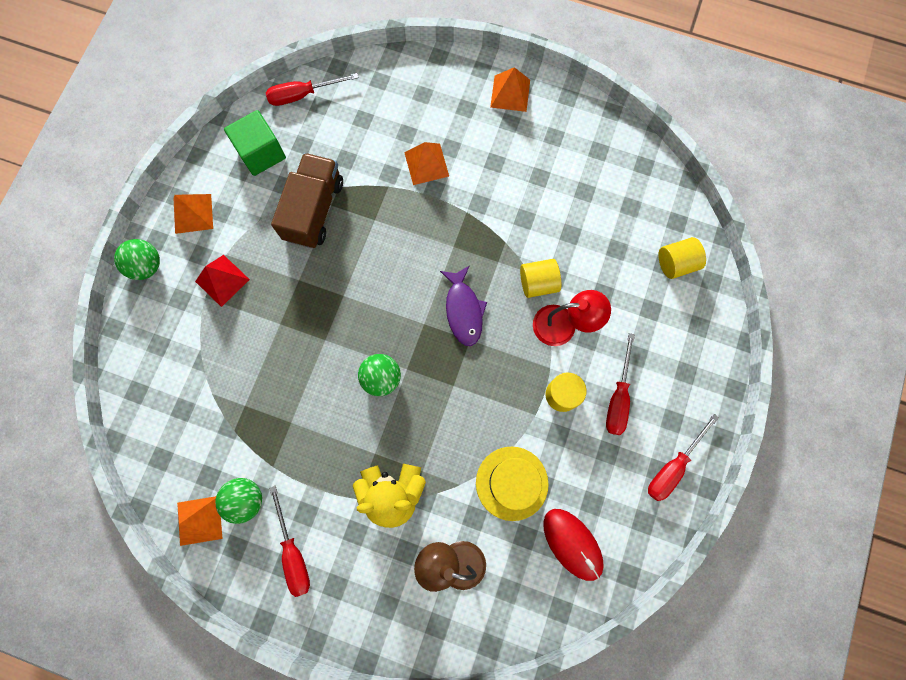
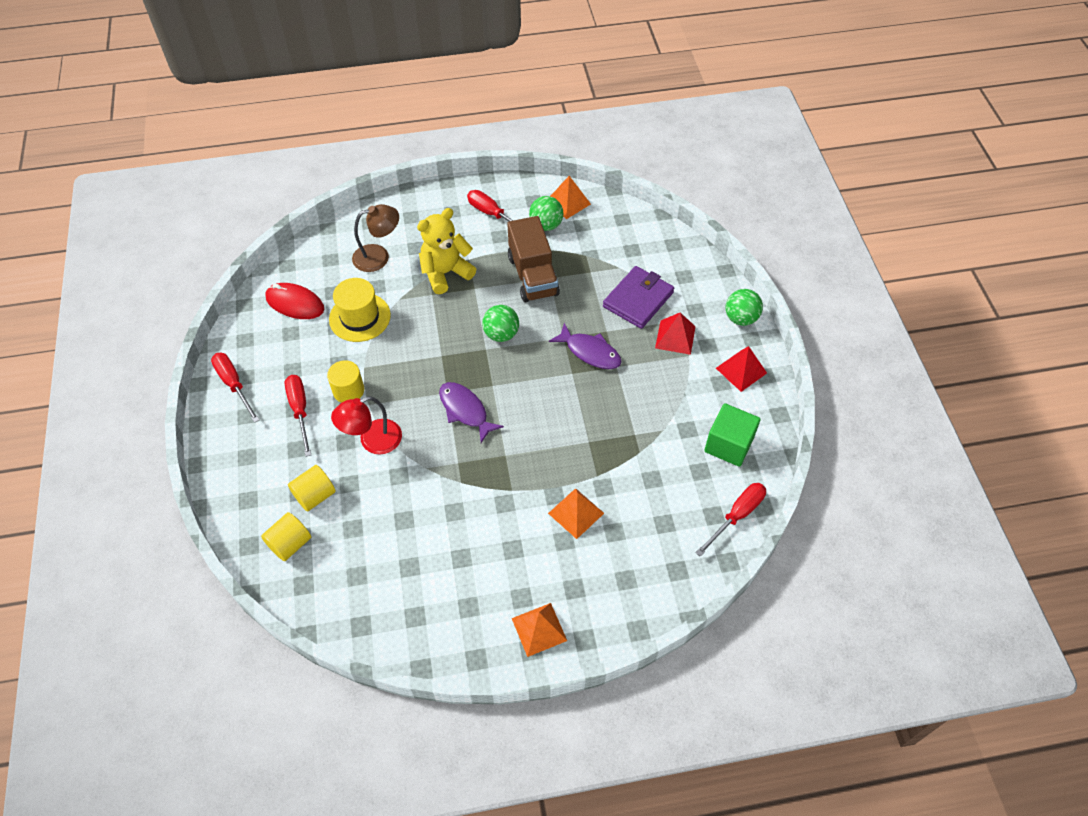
camera: 150 degrees right, 20 degrees down
(193, 213) = (741, 370): orange pyramid -> red pyramid
(224, 343) = (638, 299): none -> purple wallet
(311, 309) = (590, 352): none -> purple fish
(314, 210) = (645, 423): brown truck -> brown truck (533, 276)
(538, 283) = (412, 463): yellow cylinder -> yellow cylinder (315, 495)
(673, 466) = (234, 384): red screwdriver -> red screwdriver turned 45 degrees counterclockwise

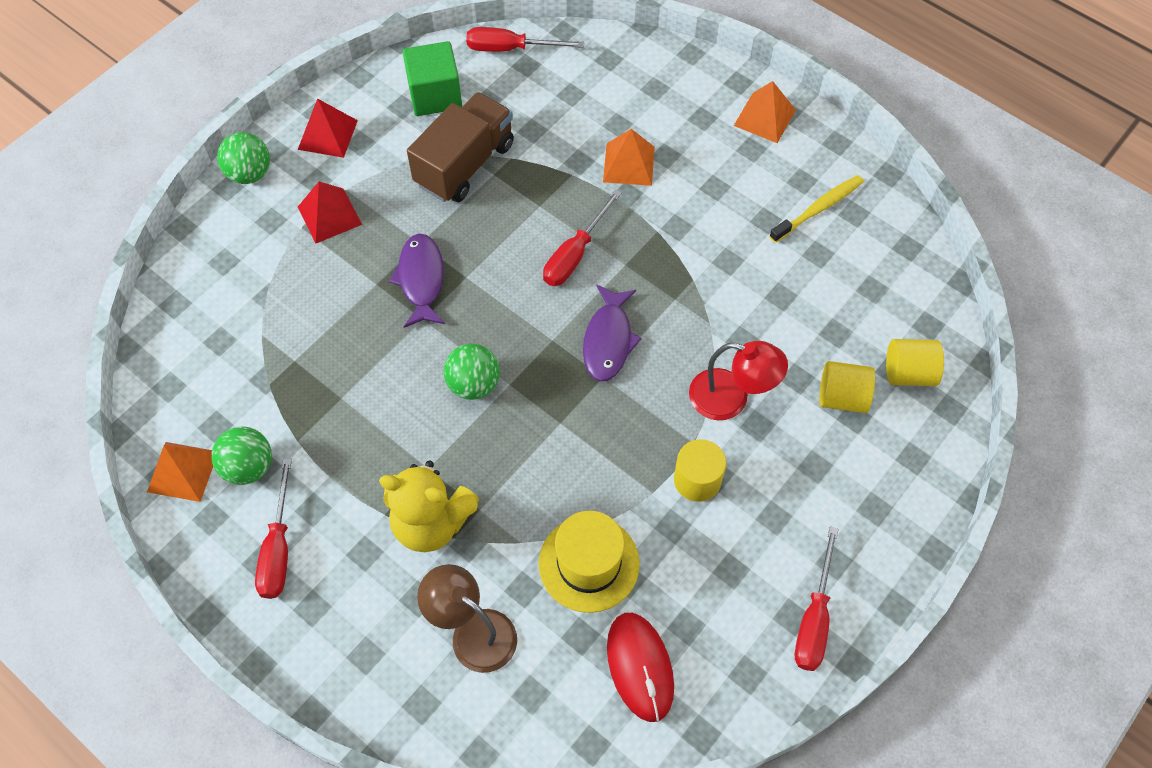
camera: 130 degrees left, 5 degrees up
(300, 410) = (770, 508): red screwdriver -> red screwdriver (575, 254)
(439, 597) = (818, 209): none -> yellow toothbrush
(533, 276) = (352, 418): brown truck -> brown truck (465, 164)
(638, 299) = (301, 283): purple wallet -> none

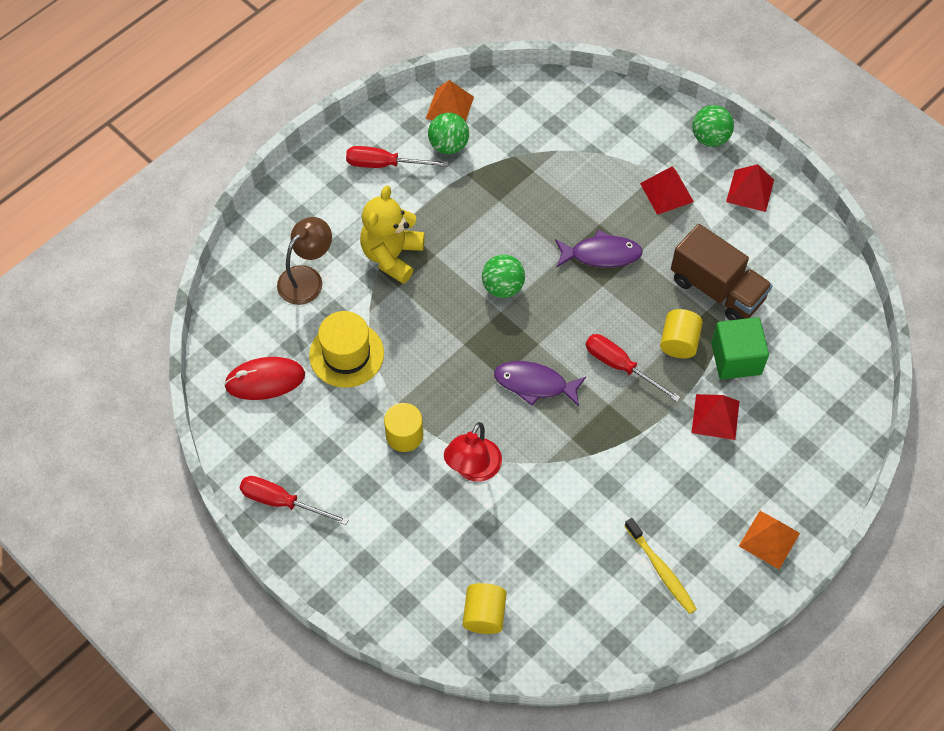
camera: 95 degrees right, 0 degrees up
(435, 95) = (794, 269): green cube -> green cube (736, 358)
(510, 49) = (850, 331): red screwdriver -> none
(628, 164) = (715, 416): orange pyramid -> red pyramid
(842, 397) = (466, 556): yellow cylinder -> yellow cylinder (679, 342)

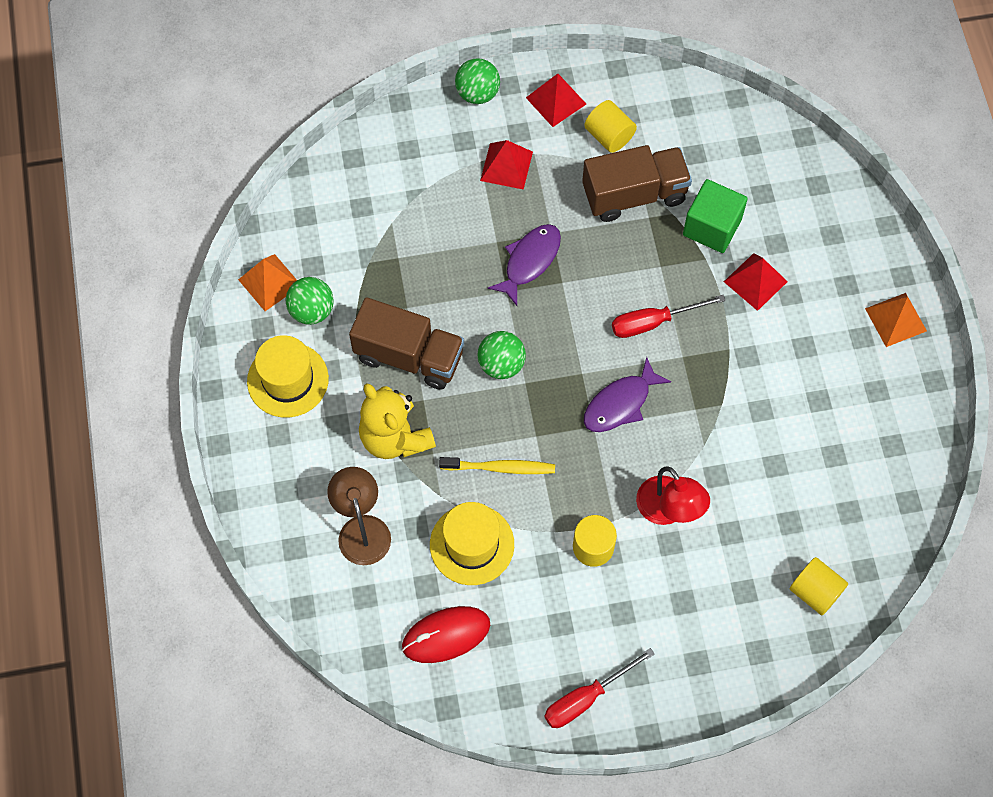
camera: 55 degrees left, 5 degrees up
(265, 380) = (446, 635): red mouse -> red mouse turned 45 degrees clockwise
(384, 164) = (288, 380): red screwdriver -> yellow hat
(462, 225) = (409, 356): none -> brown truck
(661, 570) = (868, 421): yellow toothbrush -> yellow toothbrush (500, 468)
(679, 342) = (664, 260): yellow cylinder -> yellow cylinder (609, 136)

